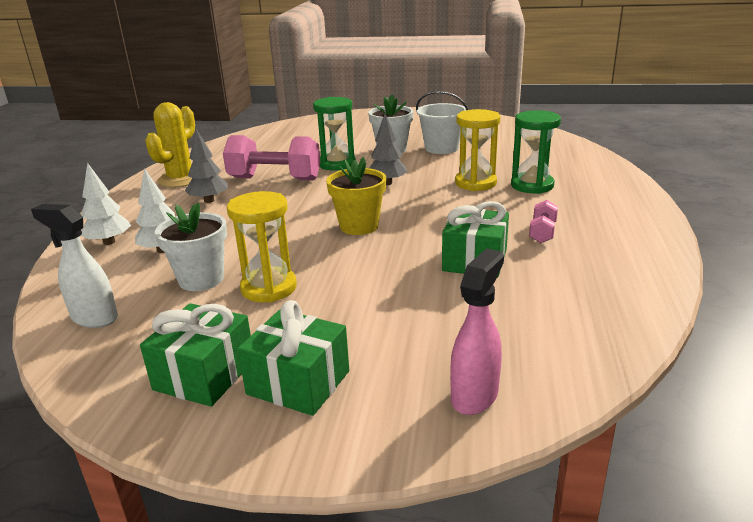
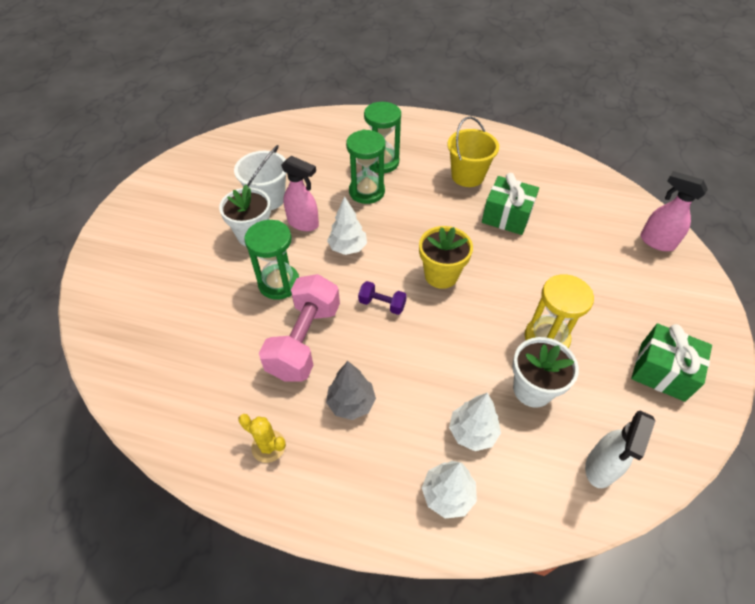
camera: 85 degrees left, 25 degrees up
(180, 179) = (268, 446): yellow cactus -> yellow cactus, size x0.57
(298, 382) = (660, 319): green gift -> none
(316, 203) = (382, 304): none -> purple dumbbell
(387, 183) = (348, 248): grey tree -> white tree
(414, 164) = (303, 223): none -> pink spray bottle
(475, 183) = (367, 191): yellow hourglass -> green hourglass
(542, 232) = (467, 176): pink dumbbell -> yellow bucket

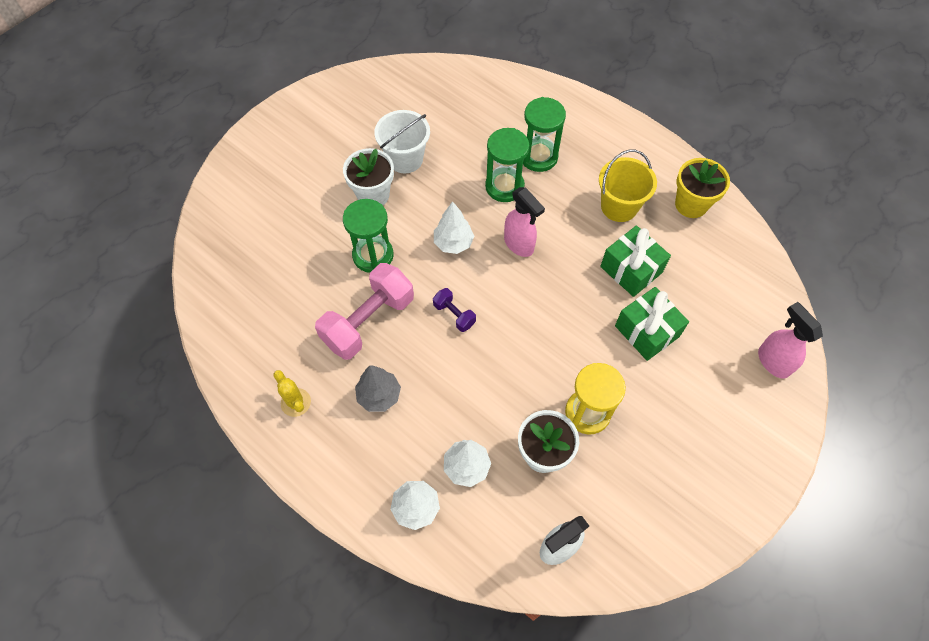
camera: 25 degrees right, 10 degrees up
(303, 223) = (425, 200): pink spray bottle -> pink spray bottle (519, 244)
(441, 275) = (526, 308): yellow flower pot -> yellow flower pot (691, 204)
(662, 371) = (678, 492): green gift -> green gift (647, 331)

